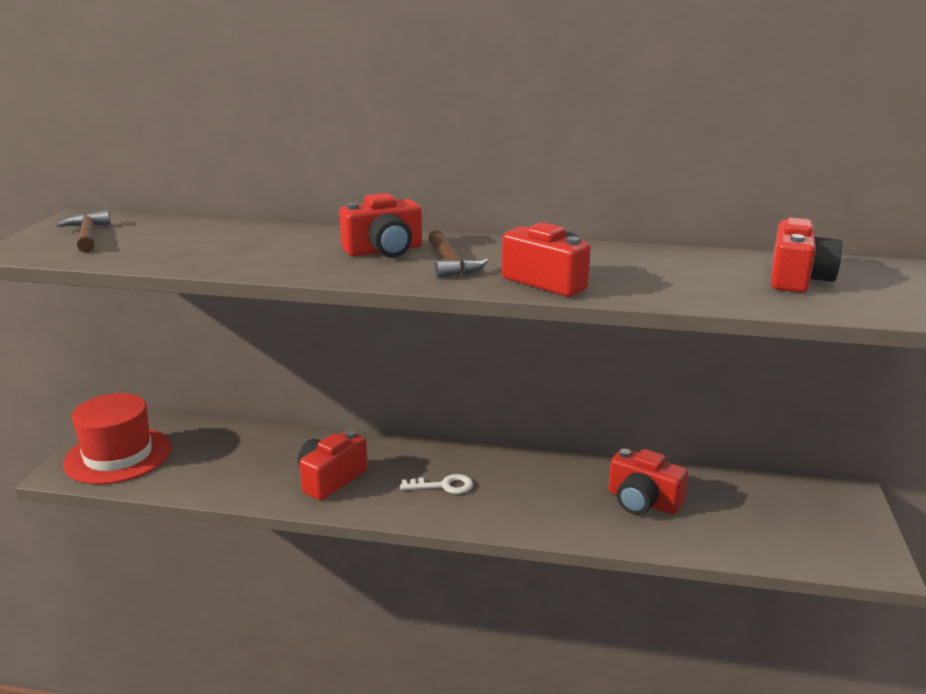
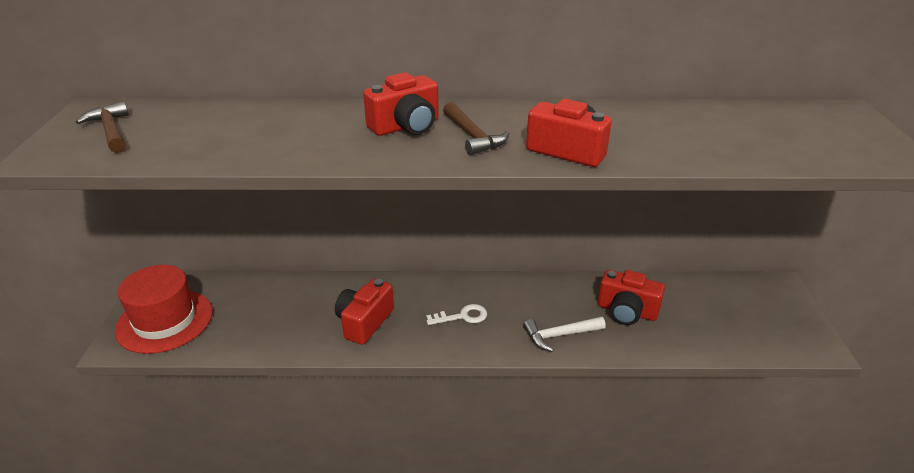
camera: 10 degrees left, 10 degrees up
(552, 517) = (559, 335): none -> white hammer
(797, 279) = (770, 129): red camera -> none

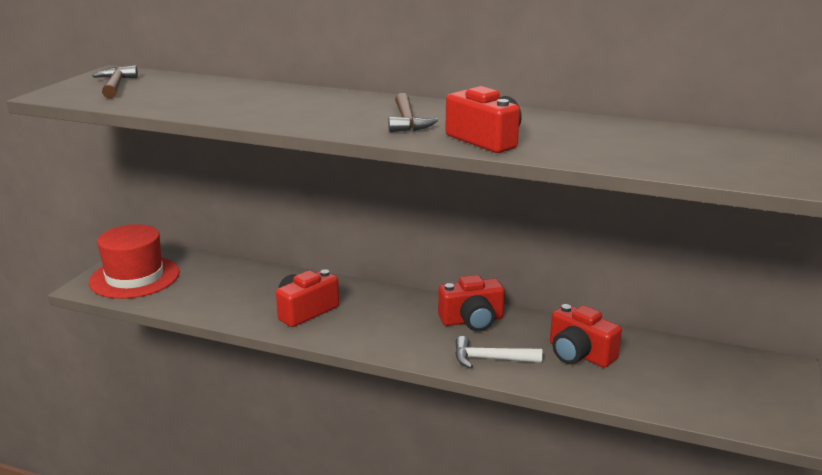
camera: 20 degrees right, 10 degrees down
(406, 126) = (354, 109): red camera -> red camera (472, 320)
(462, 316) = (402, 325): white key -> none

